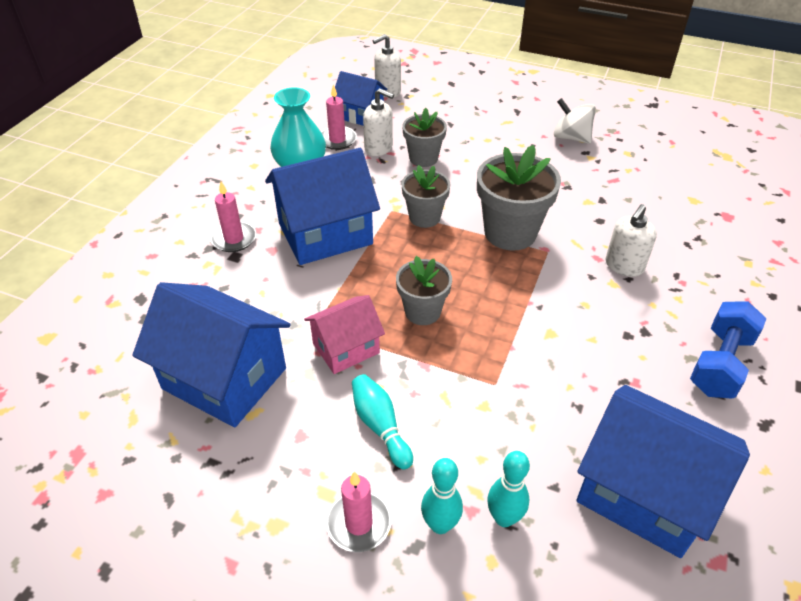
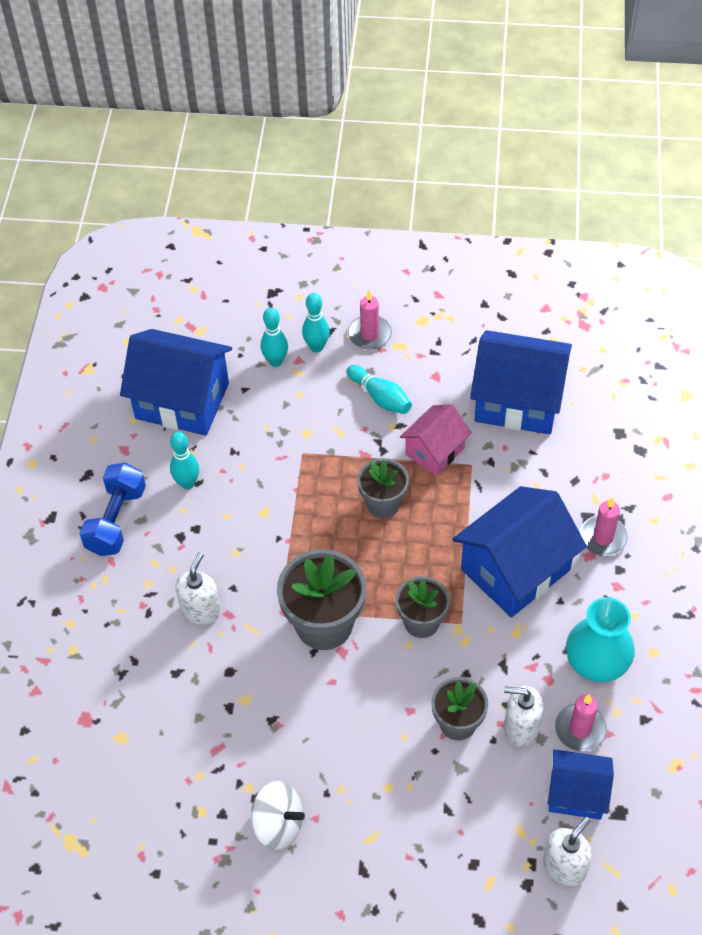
camera: 165 degrees right, 10 degrees up
(637, 383) = (187, 483): none -> turquoise bowling pin

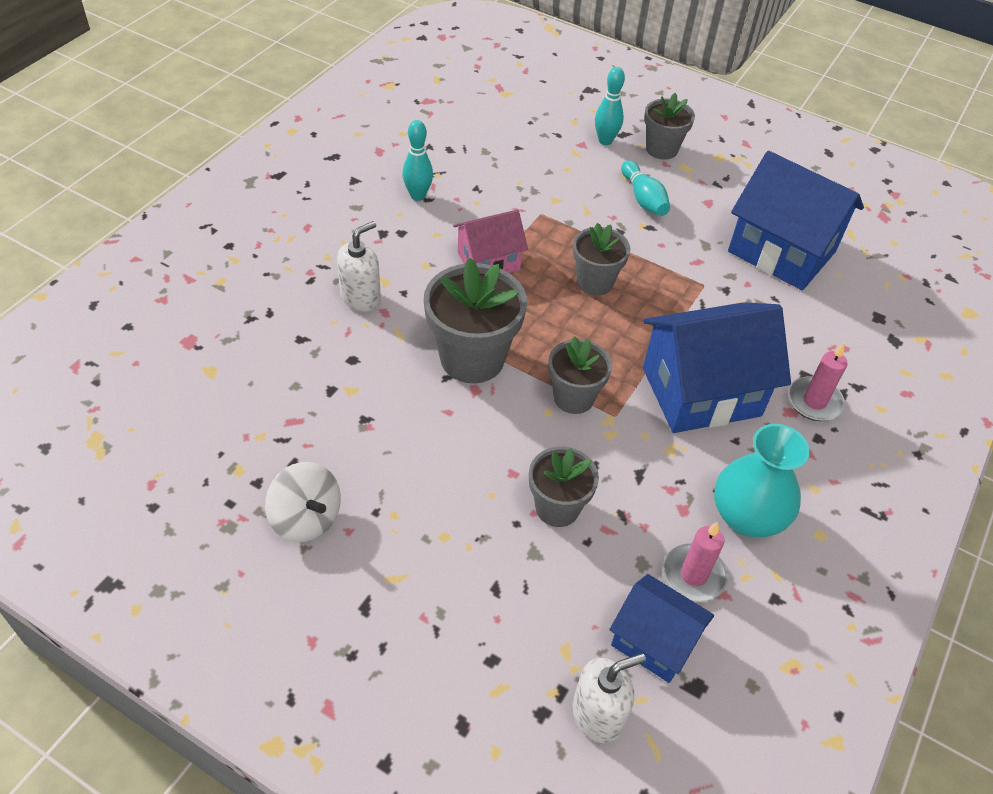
camera: 20 degrees right, 5 degrees down
(116, 520) = (334, 198): blue dumbbell -> none
(182, 401) = (455, 135): blue house -> none
(275, 361) = (560, 138): turquoise bowling pin -> none
(369, 334) = (661, 149): pink candle -> grey flower pot
(434, 451) = (673, 260): pink house -> pink house (488, 261)
(520, 728) = (625, 543): white soap dispenser -> none

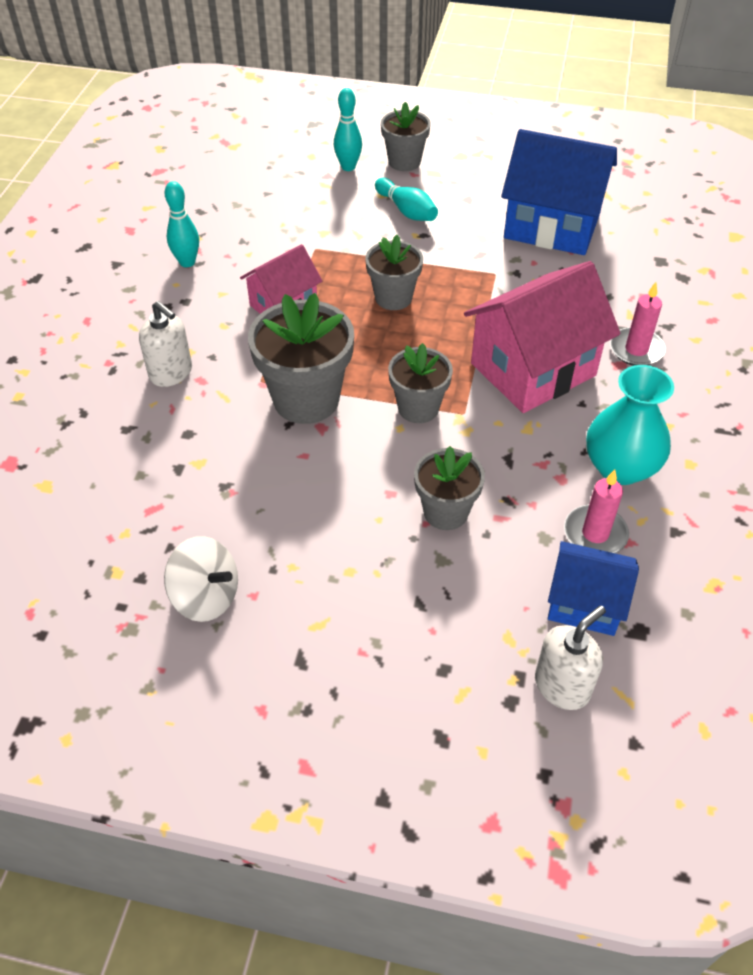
camera: 15 degrees left, 0 degrees up
(361, 298) = (171, 373): white soap dispenser -> white soap dispenser turned 105 degrees clockwise
(701, 392) = (533, 369): blue house -> pink house

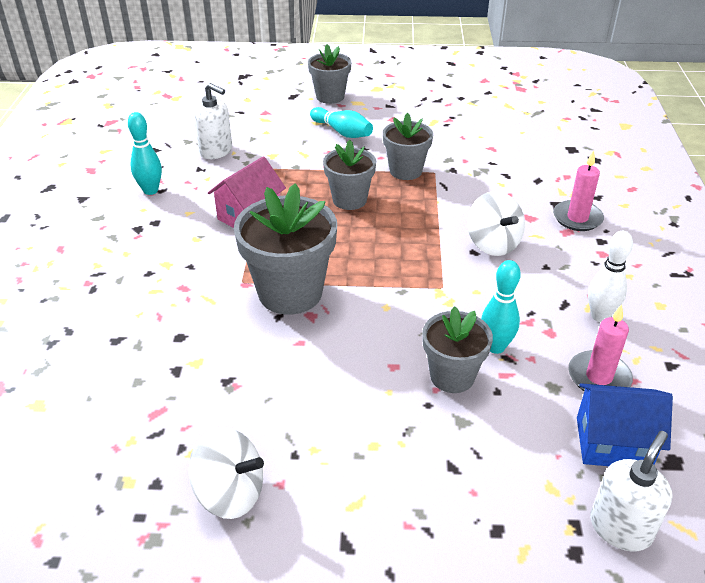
camera: 10 degrees left, 10 degrees down
(171, 373) = (152, 285): white soap dispenser -> white soap dispenser (216, 151)
(348, 167) = (282, 104): turquoise bowling pin -> turquoise bowling pin (495, 347)
(418, 408) = (398, 287): grey flower pot -> grey flower pot (405, 171)
(533, 369) = (493, 244): pink house -> white spinning top
(552, 226) = (471, 132): blue house -> none
(620, 467) = (600, 316): turquoise vase -> white bowling pin

